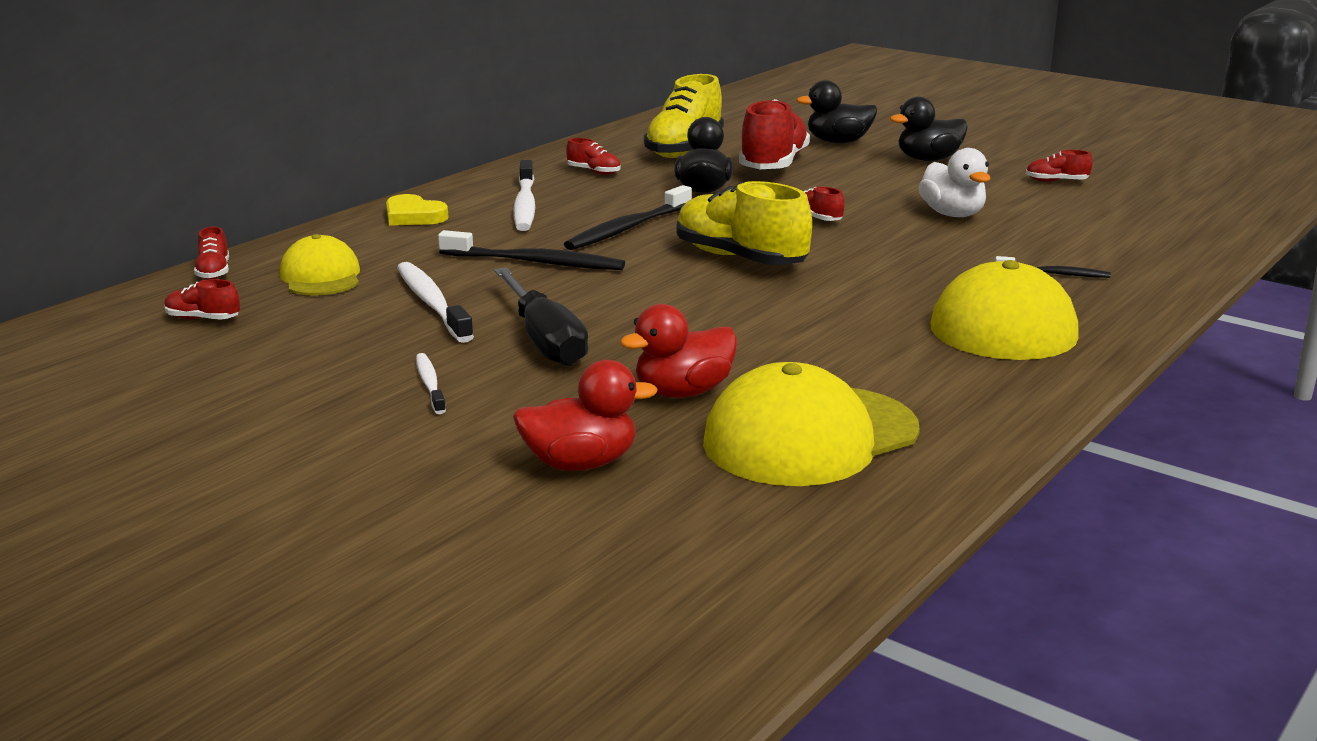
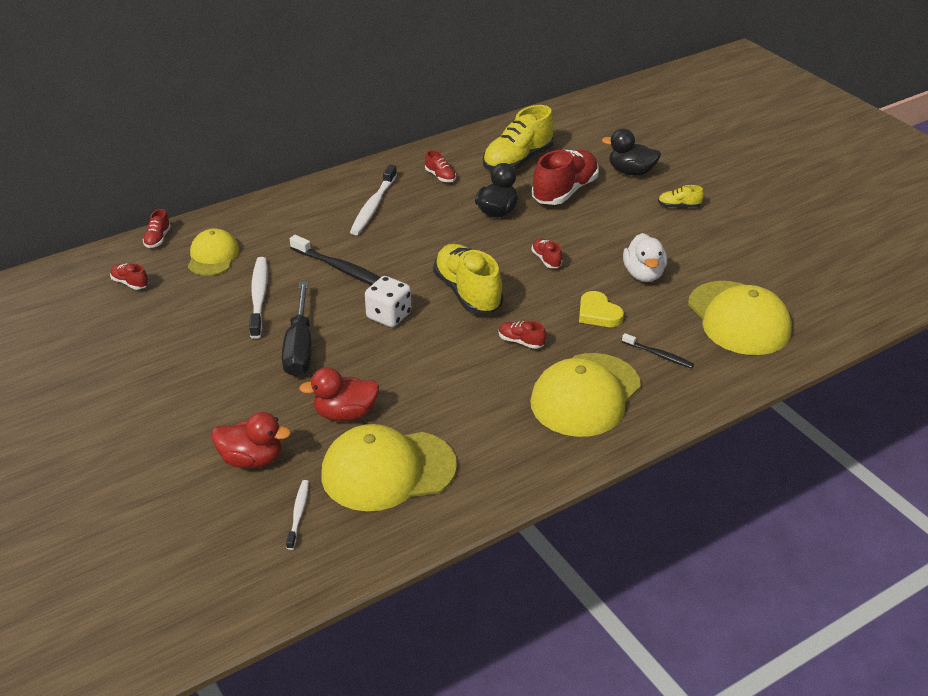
camera: 20 degrees right, 15 degrees up
(413, 216) = (299, 204): yellow heart -> yellow heart (598, 313)
(430, 384) = (215, 372): white toothbrush -> white toothbrush (298, 514)
(628, 228) = (420, 245): black toothbrush -> none
(650, 293) = (389, 316): none -> white dice
(928, 159) = (679, 206): black duck -> yellow shoe
(1056, 181) = (750, 251): red shoe -> red shoe (521, 342)
(1112, 232) = (738, 318): none -> yellow cap

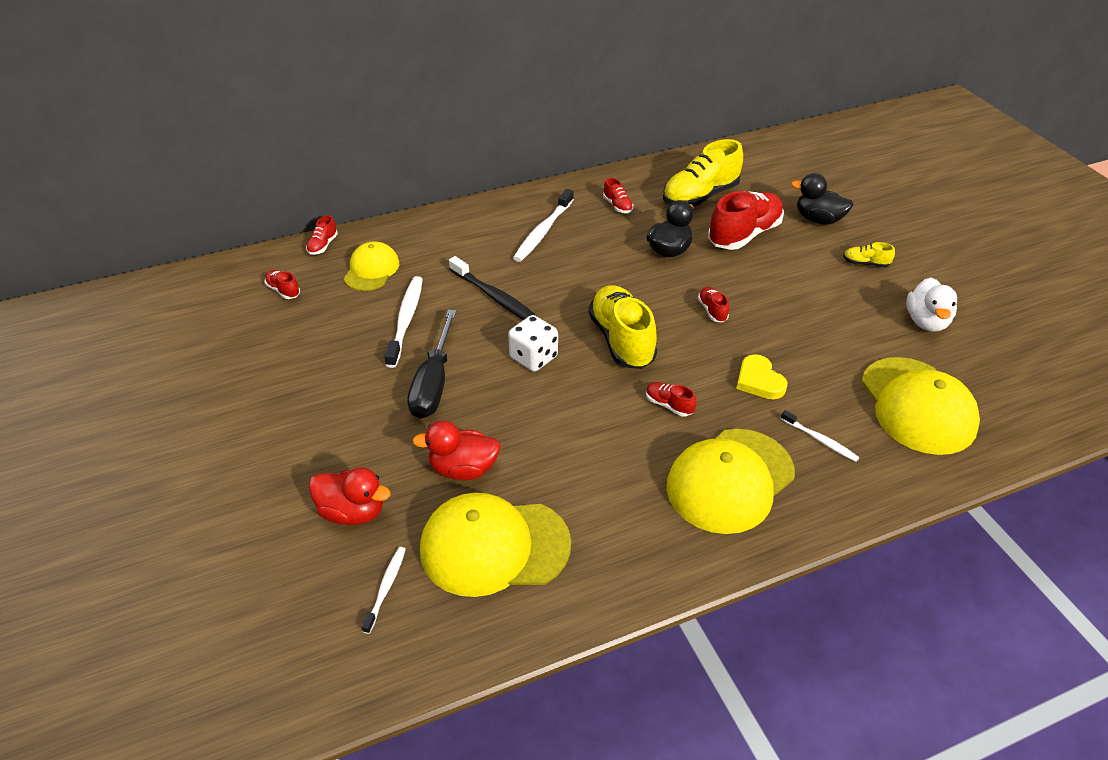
camera: 10 degrees right, 5 degrees up
(643, 274) = (816, 340): white duck -> white duck (926, 322)
(658, 355) = (820, 440): black toothbrush -> white toothbrush

